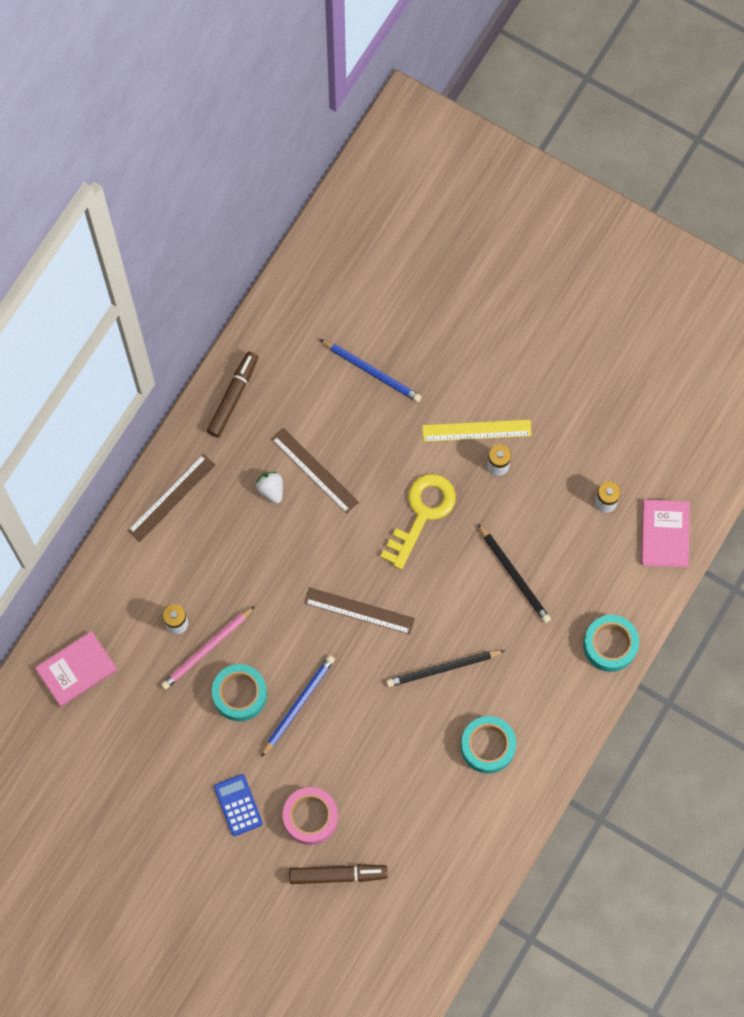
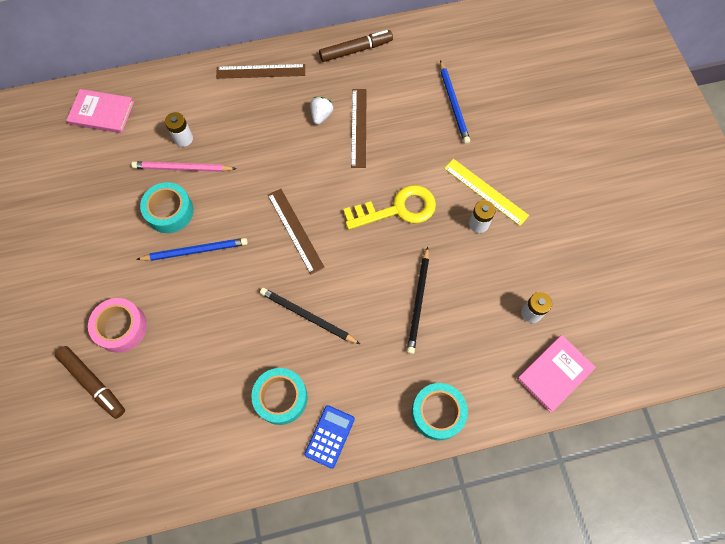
camera: 45 degrees right, 5 degrees down
(238, 805) = (90, 275): blue calculator -> blue calculator (329, 436)

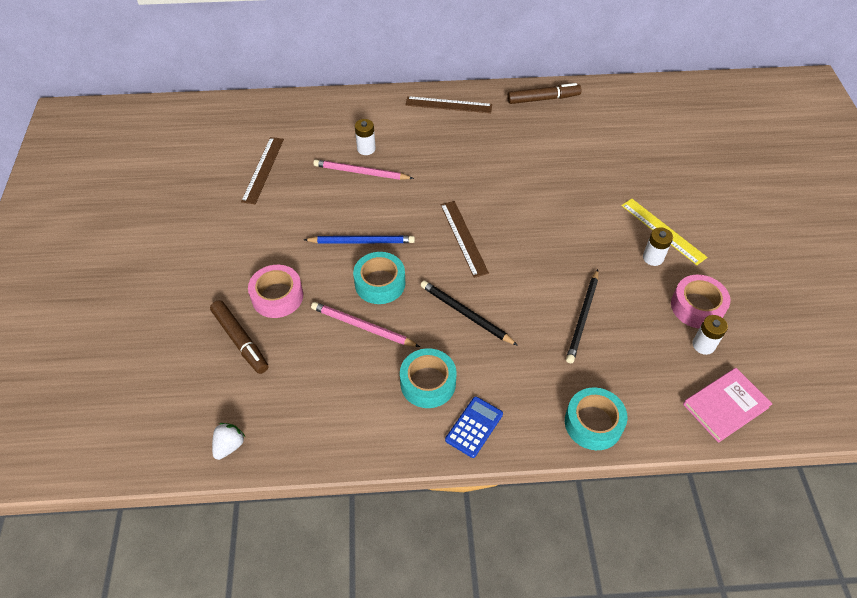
camera: 10 degrees right, 15 degrees down
(102, 113) = (293, 119): pink book -> none
(170, 211) = (342, 206): turquoise tape -> turquoise tape (380, 283)
(210, 347) = (362, 326): none -> pink pencil
(321, 115) = (502, 147): white strawberry -> white strawberry (229, 445)
(358, 127) = (538, 161): brown ruler -> brown ruler (263, 169)
(397, 209) = (569, 234): yellow key -> none
(453, 104) = (636, 153): blue pencil -> none
(523, 272) = (697, 307): none -> pink tape

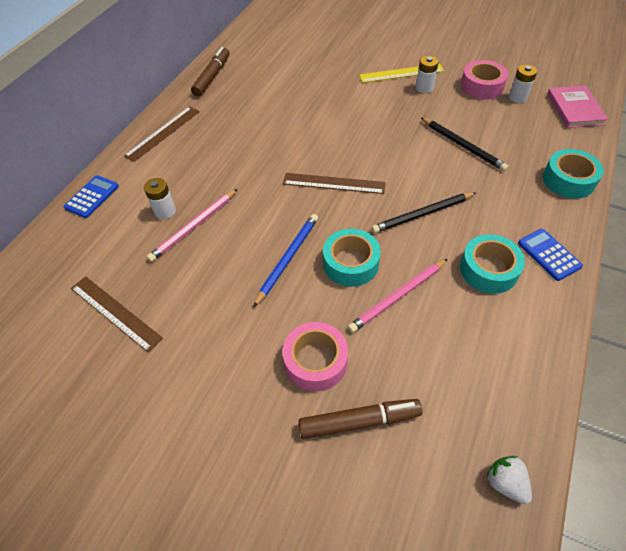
camera: 60 degrees left, 0 degrees up
(355, 102) = (92, 197): none -> blue calculator

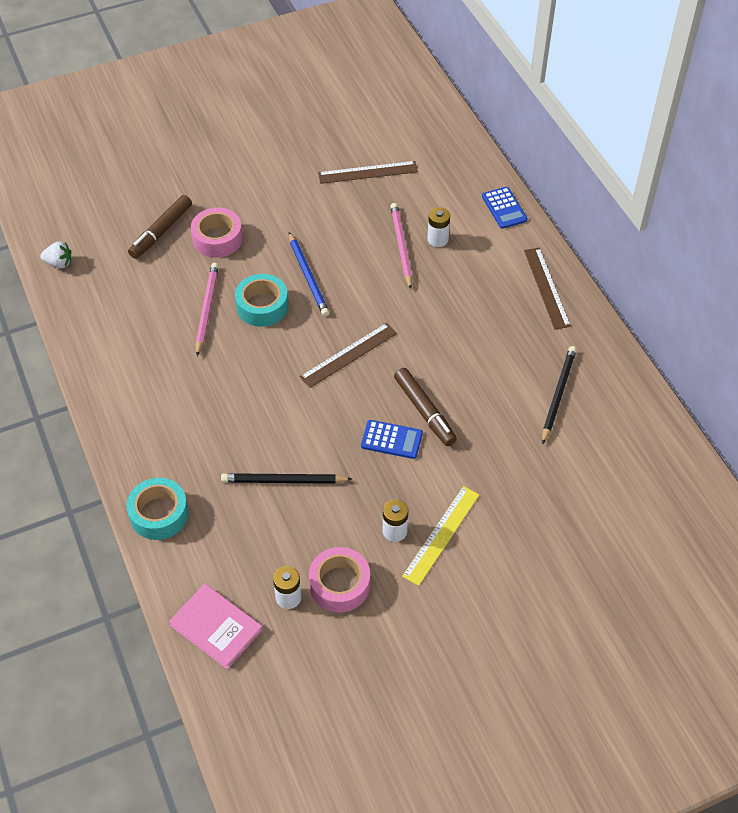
camera: 130 degrees right, 0 degrees up
(212, 77) = (609, 373): brown marker -> brown marker (424, 411)
(422, 214) = (251, 382): black pencil -> black pencil (558, 394)
(488, 270) = (162, 375): turquoise tape -> none
(549, 255) = (126, 421): blue calculator -> blue calculator (391, 440)

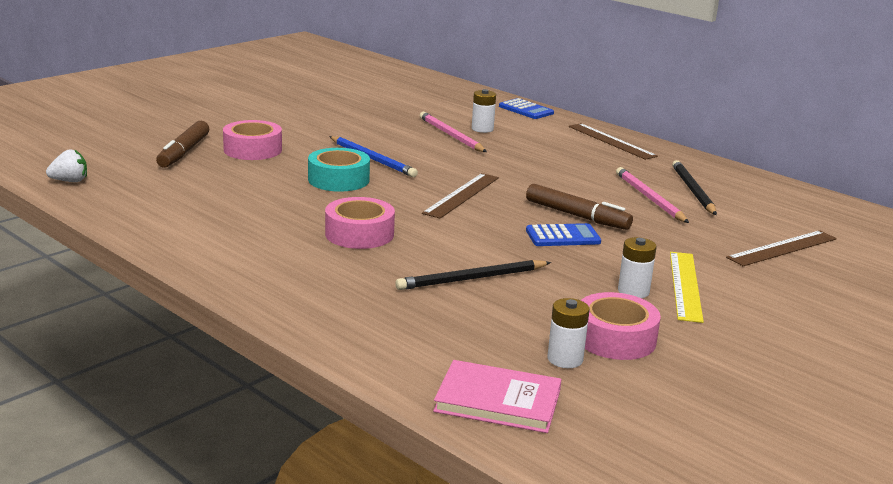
camera: 25 degrees left, 30 degrees down
(159, 514) = (338, 326): turquoise tape -> none
(206, 309) = (276, 188): pink pencil -> pink pencil (649, 198)
(235, 396) = (359, 234): none -> pink tape
(368, 172) = (378, 105): brown ruler -> brown ruler (782, 248)

